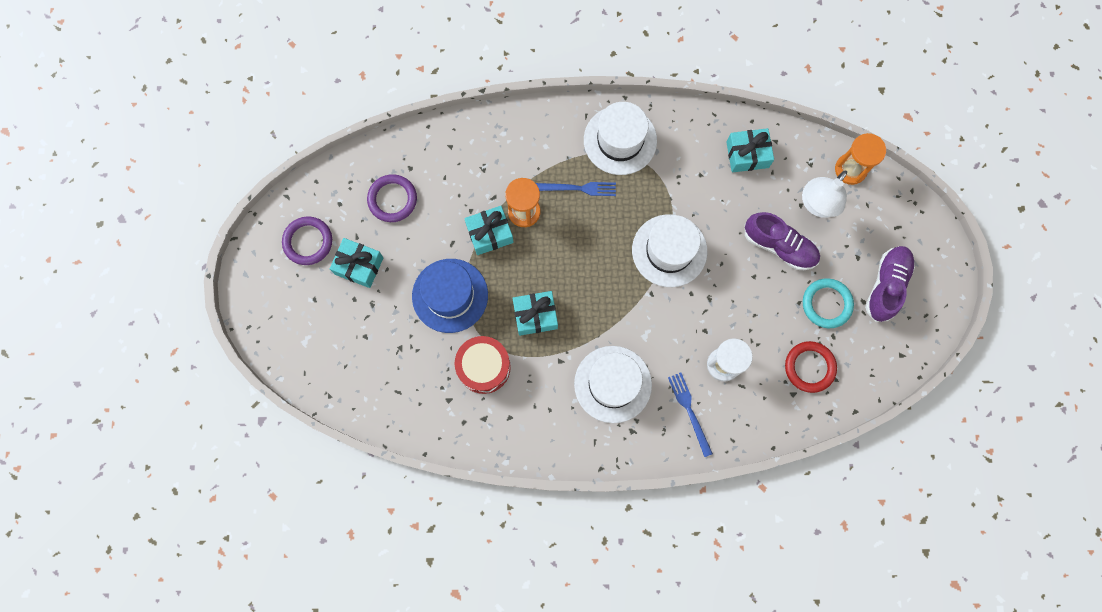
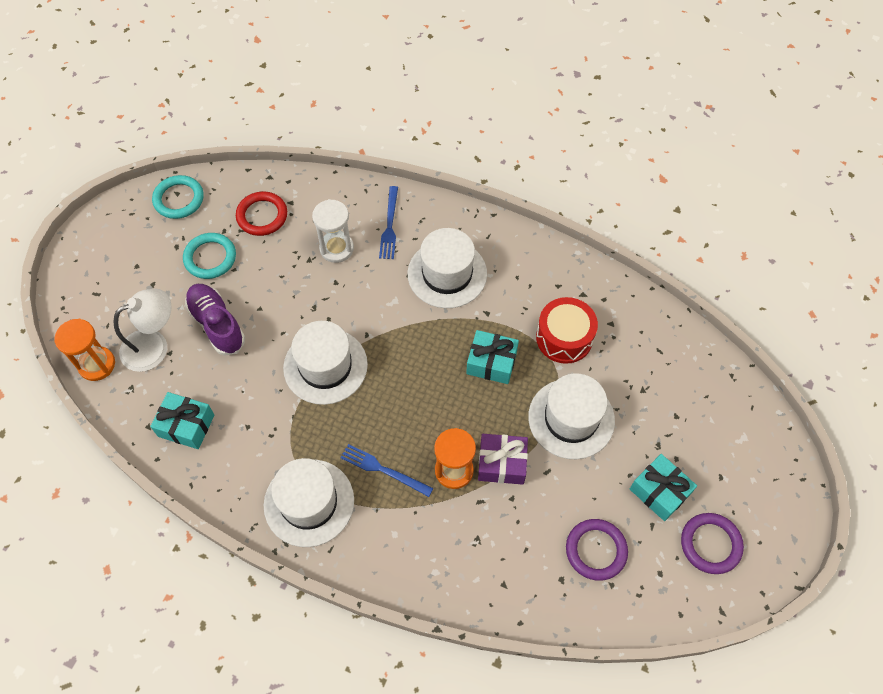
camera: 155 degrees left, 15 degrees down
(450, 295) = (571, 418): blue hat -> white hat
(489, 233) = (502, 463): turquoise gift -> purple gift
(886, 286) = (146, 250): purple shoe -> none
(895, 349) = (179, 199): none -> turquoise ring

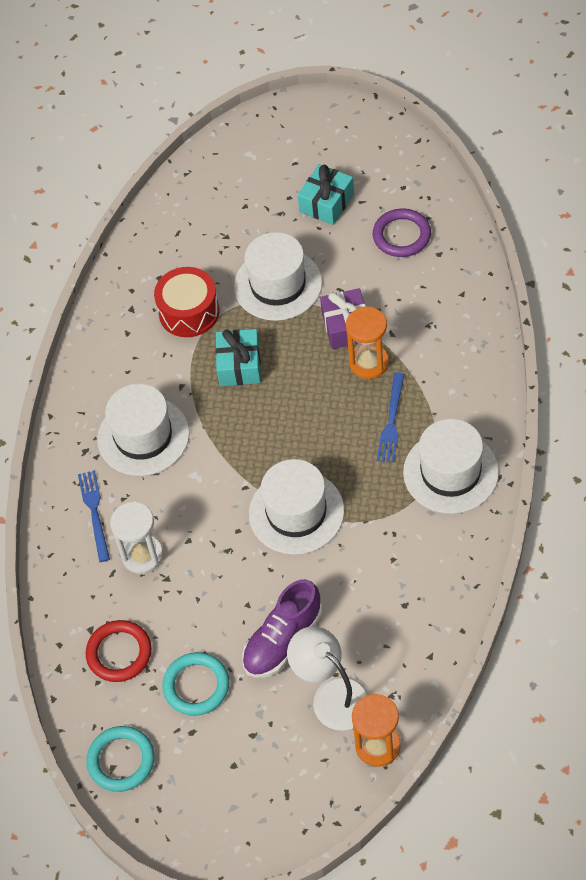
camera: 100 degrees left, 5 degrees down
(186, 425) = (414, 618): turquoise gift -> none
(389, 225) = (94, 512): blue fork -> blue fork turned 90 degrees counterclockwise
(710, 544) = (362, 158): purple ring -> none

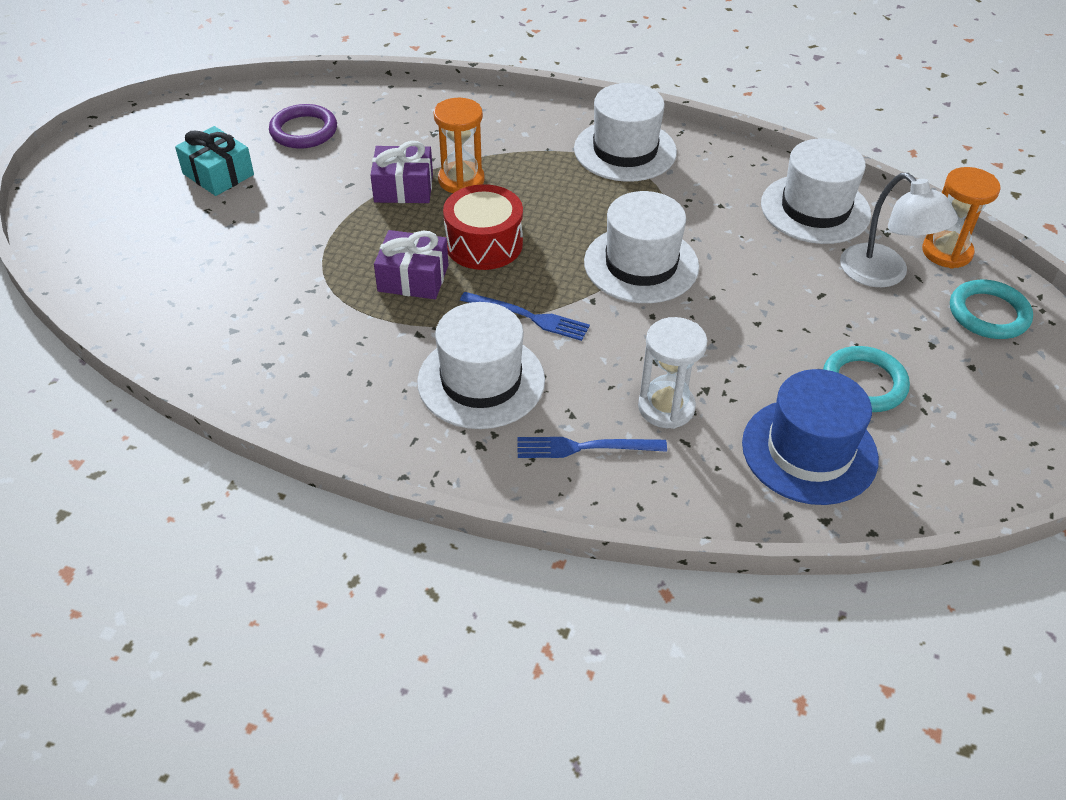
camera: 85 degrees left, 10 degrees down
(119, 653) = (809, 451): red ring -> blue hat
(121, 760) = (967, 470): turquoise ring -> turquoise ring (988, 314)
(189, 312) = (306, 310): red drum -> red drum (484, 244)
(239, 365) = (413, 278): turquoise gift -> purple gift
(278, 284) = (312, 229): white hat -> white hat (815, 209)
(283, 640) = (809, 301): purple shoe -> none
(332, 695) = (884, 274): white lamp -> white lamp turned 90 degrees counterclockwise
(391, 421) = (545, 177): blue fork -> blue fork (528, 317)

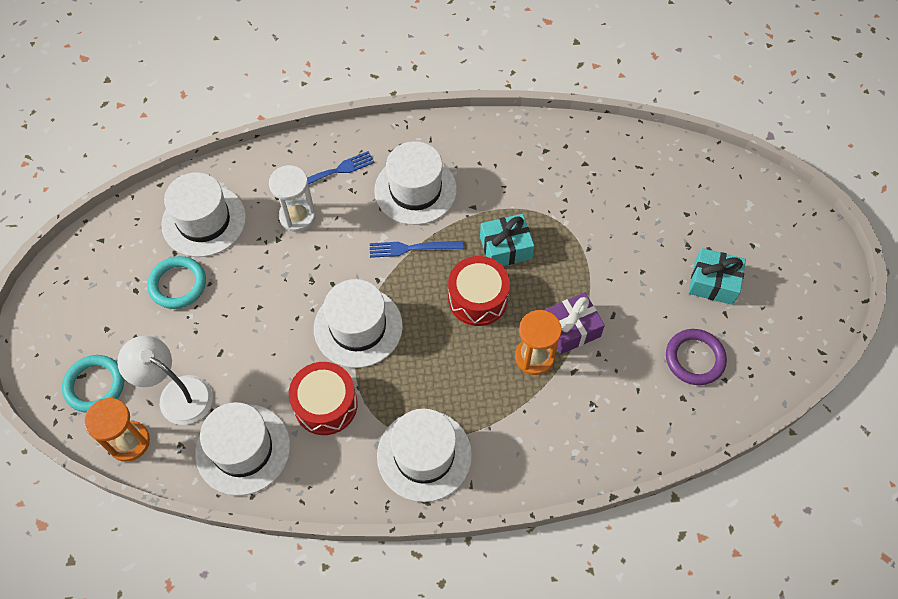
camera: 155 degrees right, 15 degrees up
(413, 278) = (506, 248): purple gift -> turquoise gift
(710, 214) = (325, 405): none -> red drum
(809, 451) = (204, 221): blue hat -> white hat

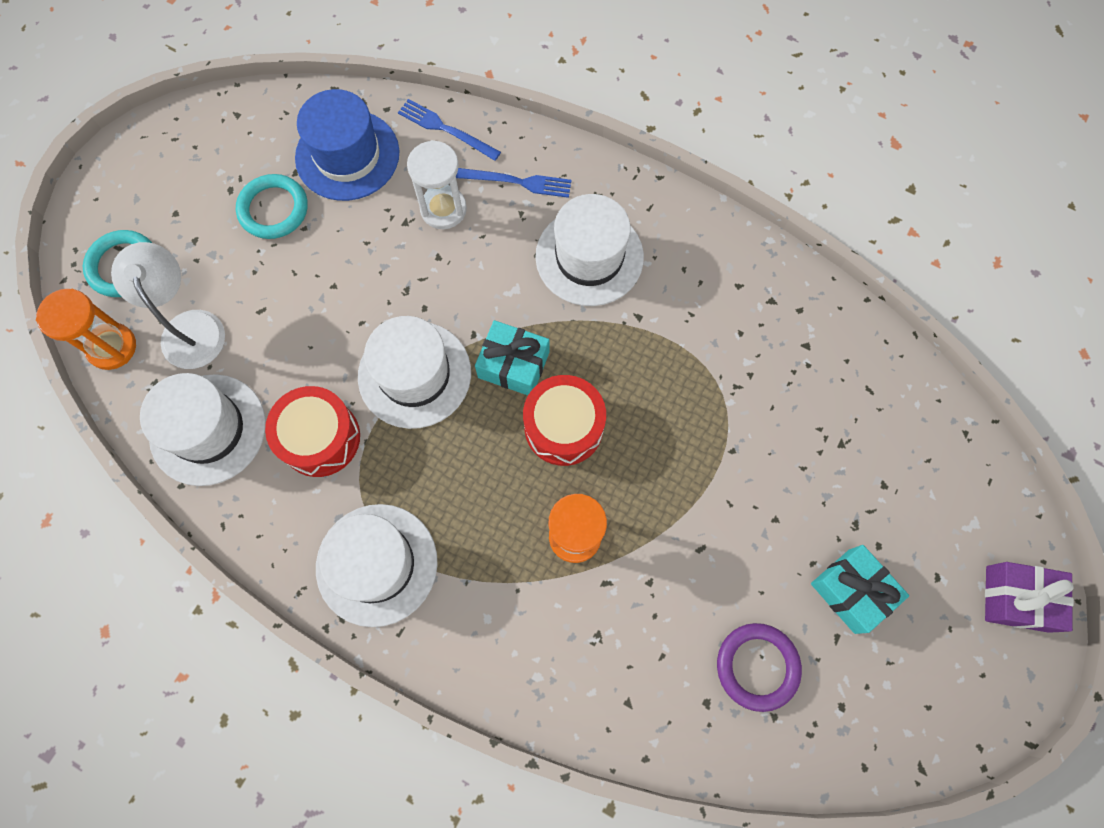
camera: 35 degrees right, 10 degrees up
(204, 221) = (347, 155): white hat -> blue hat
(412, 248) = (536, 322): blue fork -> blue fork (446, 129)
(506, 248) = (638, 388): turquoise gift -> turquoise gift (513, 365)
(571, 329) = (640, 532): purple gift -> purple gift (1017, 598)

